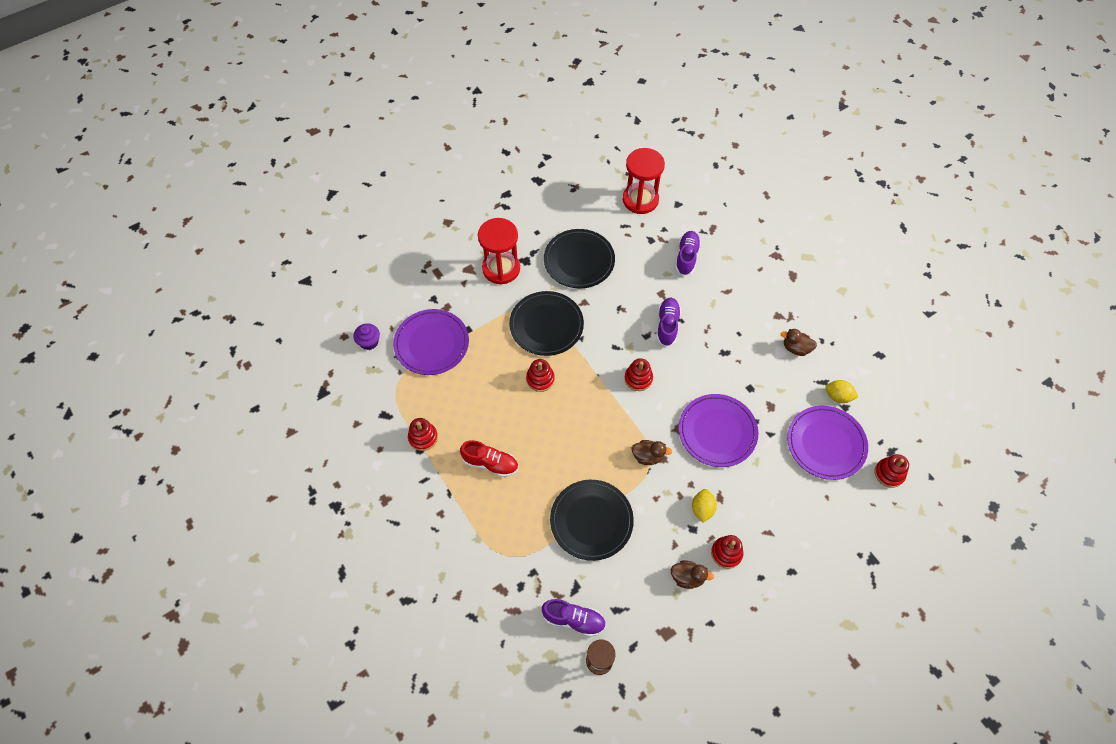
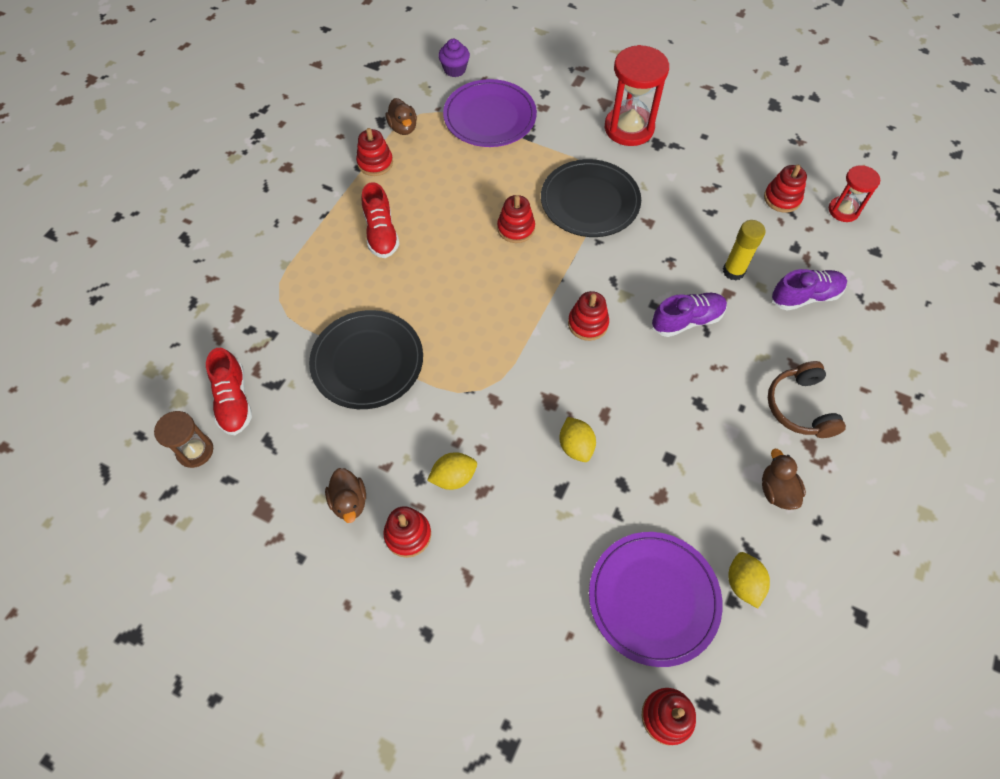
camera: 60 degrees right, 0 degrees up
(574, 619) = (234, 401): purple shoe -> red shoe
(579, 260) = (701, 191): black plate -> none
(612, 223) = (782, 198): none -> red stacking toy
(640, 200) = (843, 210): red hourglass -> red hourglass, size x0.57
(648, 281) = (733, 271): none -> yellow glue stick
(648, 456) = (488, 382): brown duck -> brown duck (403, 128)
(717, 431) = (576, 446): purple plate -> yellow lemon
(753, 305) = (800, 407): none -> brown headphones

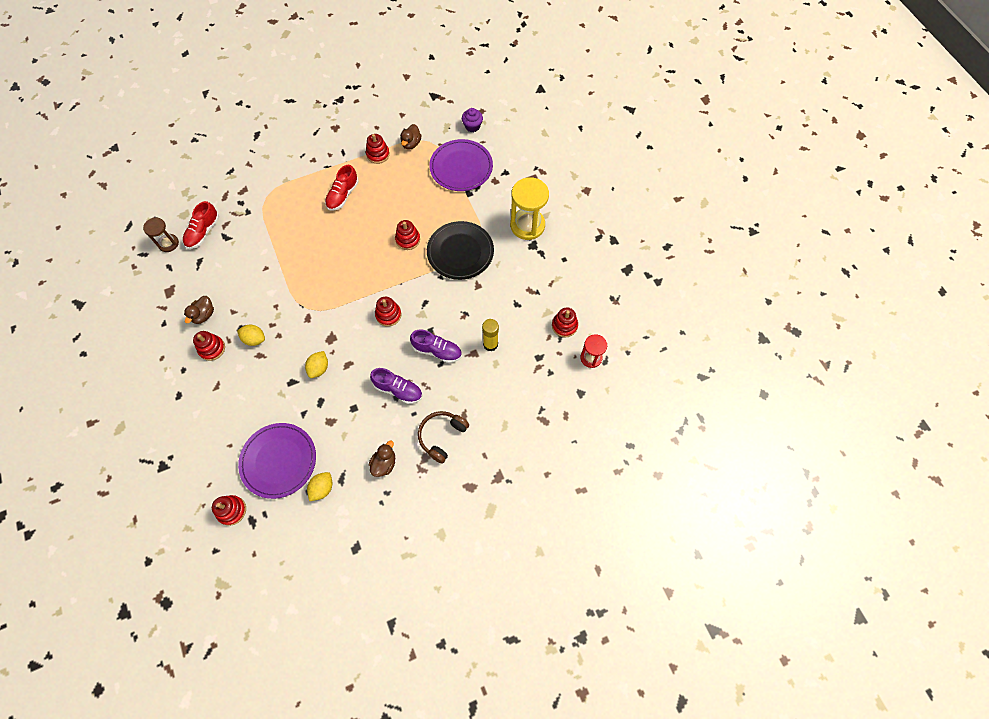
camera: 40 degrees right, 5 degrees up
(367, 361) = (273, 256): black plate -> none
(629, 128) = (527, 225): red hourglass -> yellow hourglass
(805, 296) = (512, 386): purple shoe -> purple shoe (398, 390)

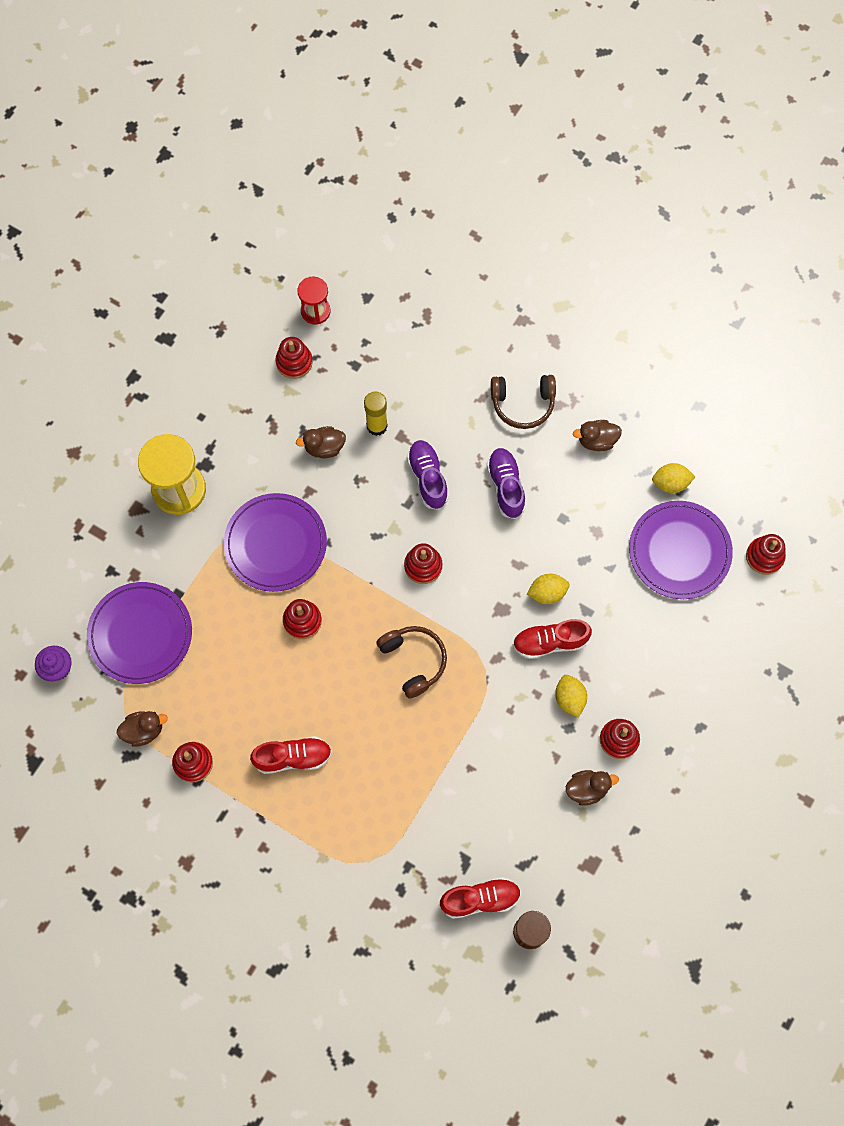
camera: 125 degrees left, 5 degrees up
(292, 350) = (550, 642): none -> red shoe
(342, 277) = (413, 661): none -> brown headphones
(460, 252) = (275, 544): black plate -> purple plate
(498, 309) = (324, 447): none -> brown duck

